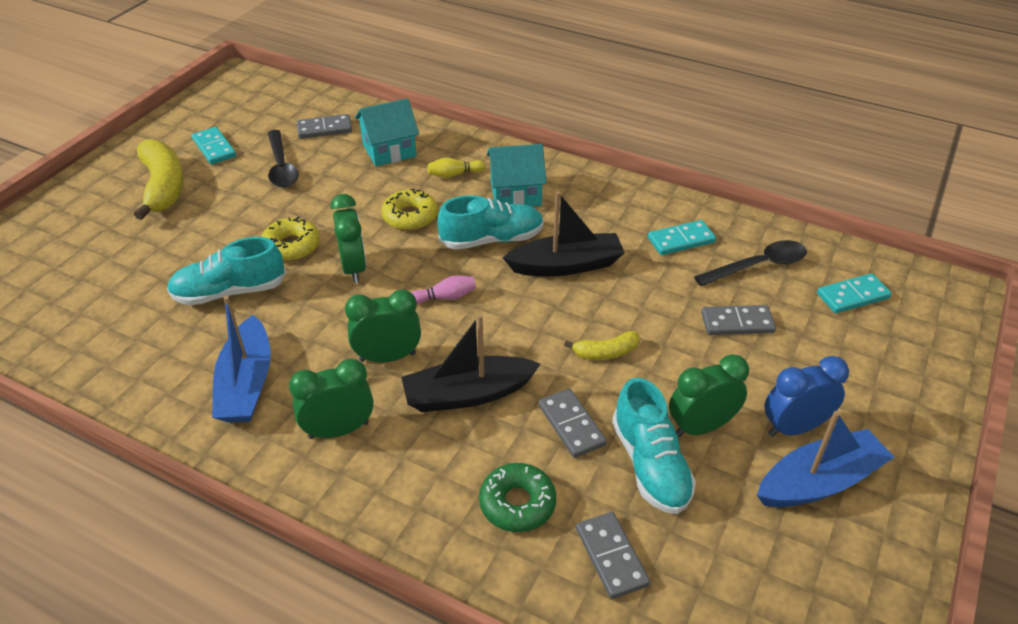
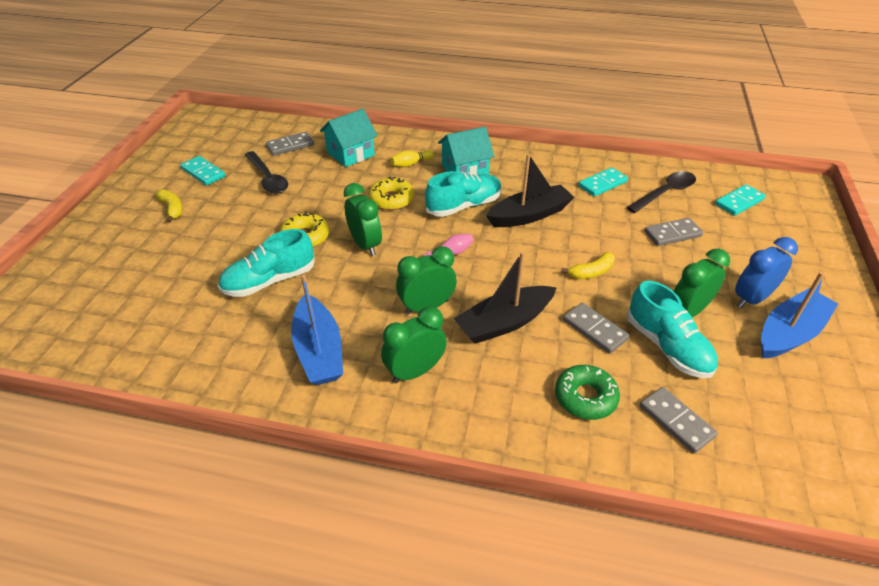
camera: 15 degrees left, 0 degrees up
(163, 187) = (172, 209): yellow banana -> yellow banana, size x0.51

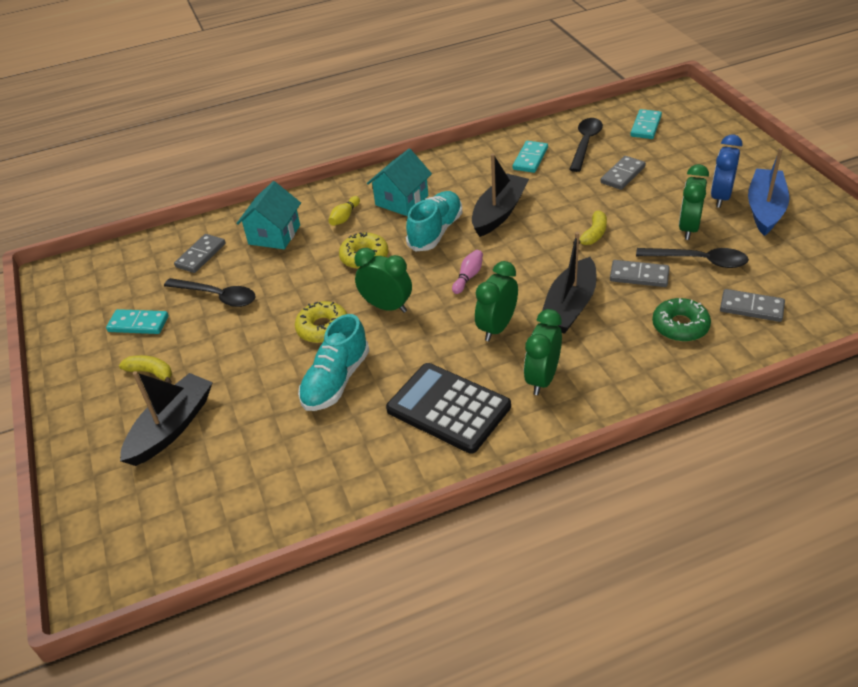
camera: 30 degrees left, 0 degrees up
(139, 253) = (171, 427): none -> black boat
(319, 351) = (448, 408): blue boat -> black calculator
(667, 346) = (698, 261): turquoise shoe -> black spoon

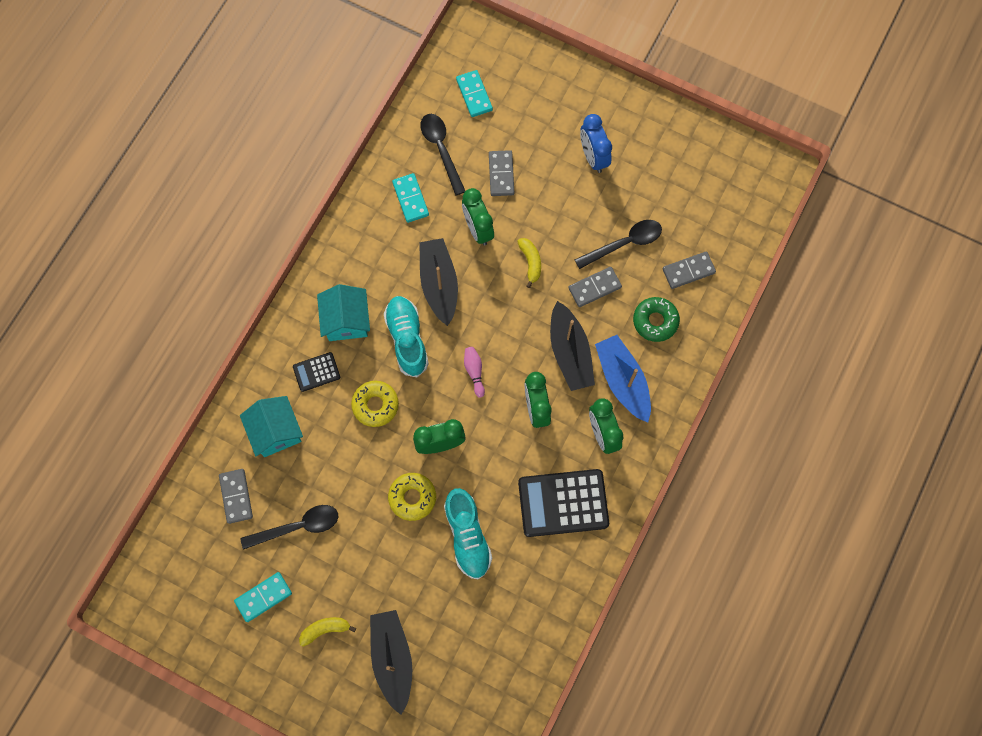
camera: 45 degrees left, 30 degrees up
(345, 217) = (316, 372): yellow bowling pin -> black calculator
(688, 228) = (594, 211): green clock -> green clock (478, 229)
(765, 209) = (633, 152): blue boat -> blue boat (622, 381)

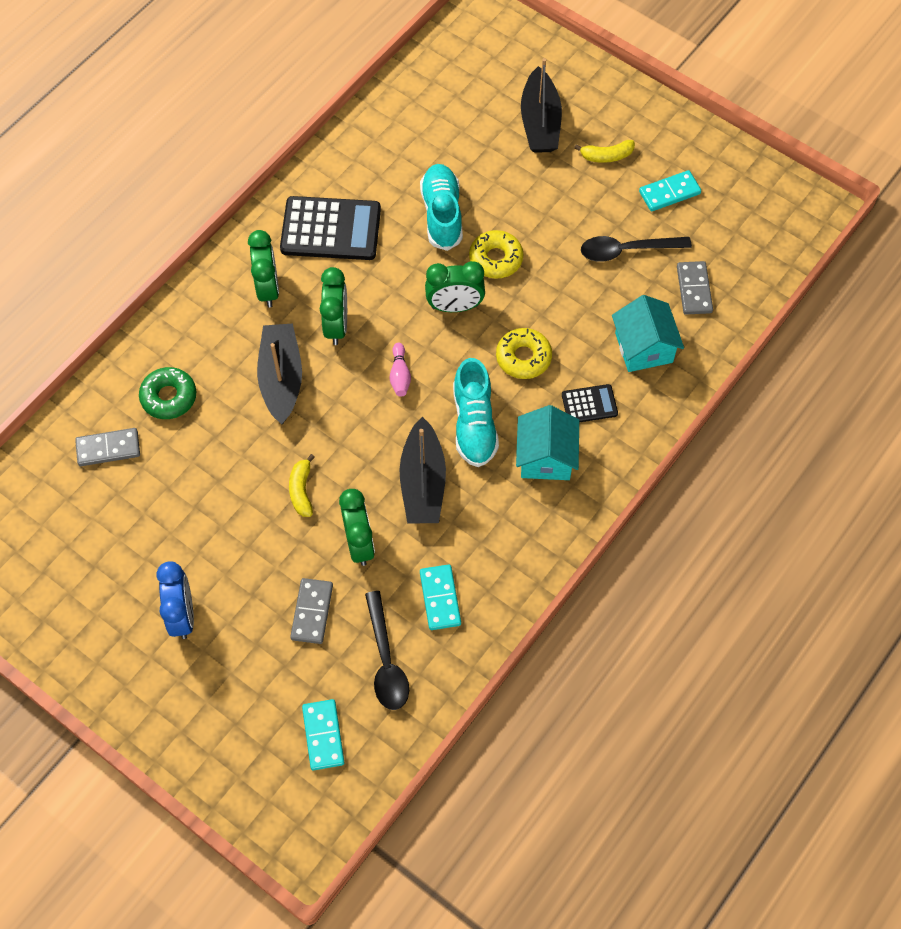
camera: 170 degrees left, 10 degrees down
(594, 287) = (230, 447): grey domino -> none
(622, 381) = (228, 339): blue boat -> none
(624, 243) = (177, 494): black spoon -> none

